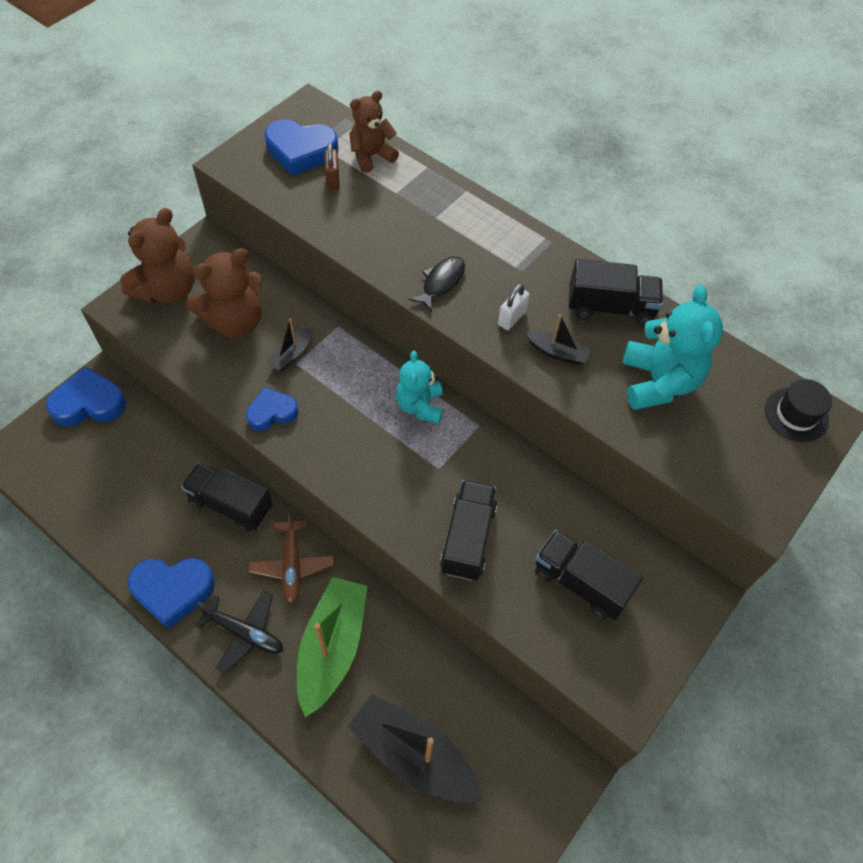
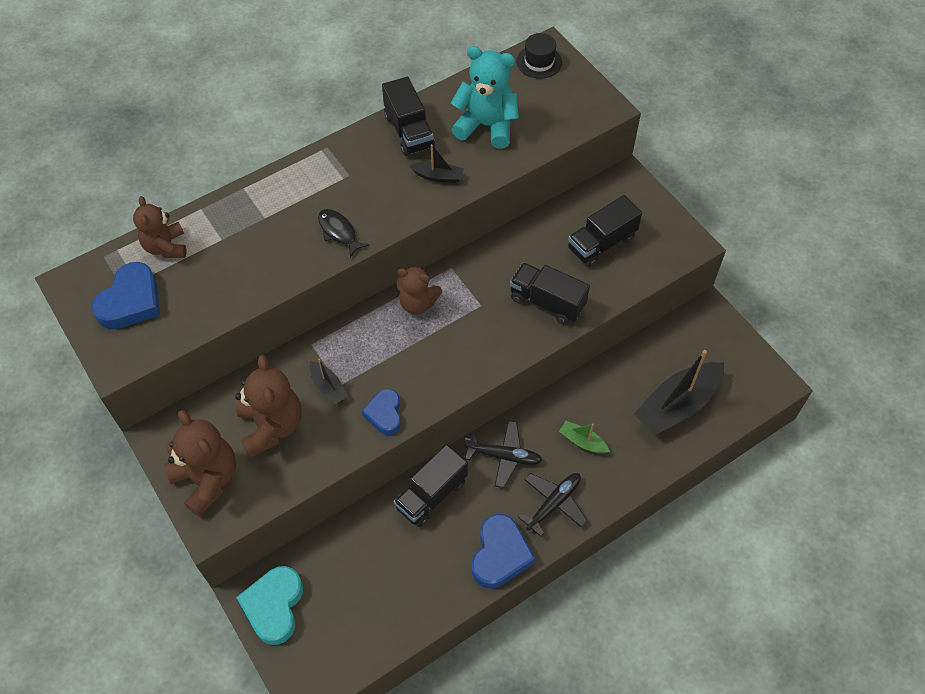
camera: 70 degrees left, 0 degrees up
(89, 403) = (274, 606): blue heart -> turquoise heart
(292, 565) = (504, 456): brown plane -> black plane
(332, 647) = (582, 441): green boat -> green boat, size x0.48
(333, 180) = (182, 284): brown padlock -> none
(420, 406) = (418, 303): turquoise teddy bear -> brown teddy bear
(511, 318) = (394, 195): white padlock -> none
(557, 352) = (438, 176): black boat -> black boat turned 60 degrees clockwise
(610, 308) = (409, 131): black truck -> black truck turned 135 degrees clockwise

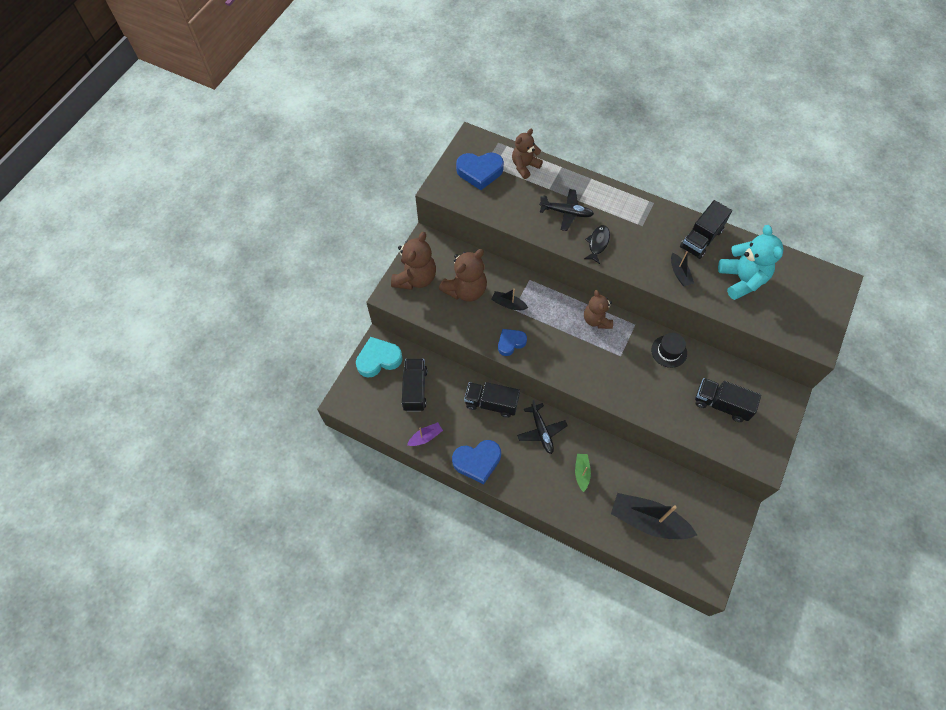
camera: 60 degrees right, 5 degrees up
(328, 387) = (508, 304): black boat -> black boat turned 90 degrees clockwise
(427, 602) = (425, 437): none -> purple boat
(539, 62) = (823, 283): black hat -> black hat (669, 351)
(547, 302) = (651, 393): black truck -> black truck (415, 389)
(554, 503) = (528, 476): black plane -> black plane (566, 212)

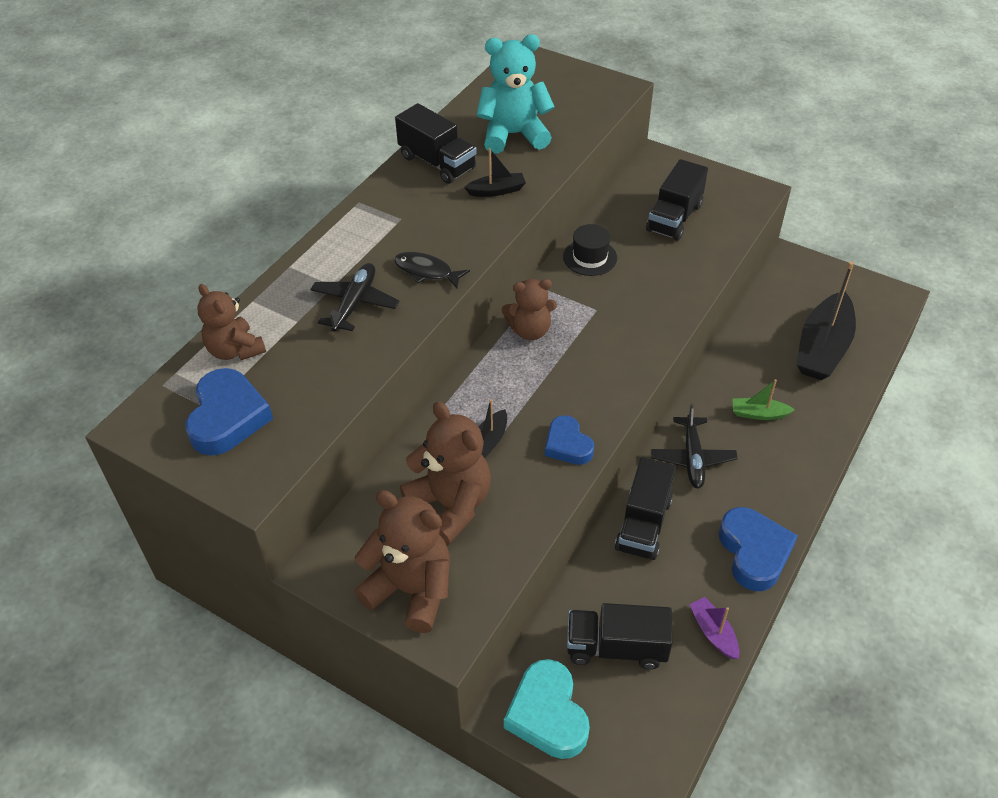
camera: 85 degrees left, 15 degrees down
(541, 431) = (692, 458): black plane -> black plane turned 105 degrees clockwise

